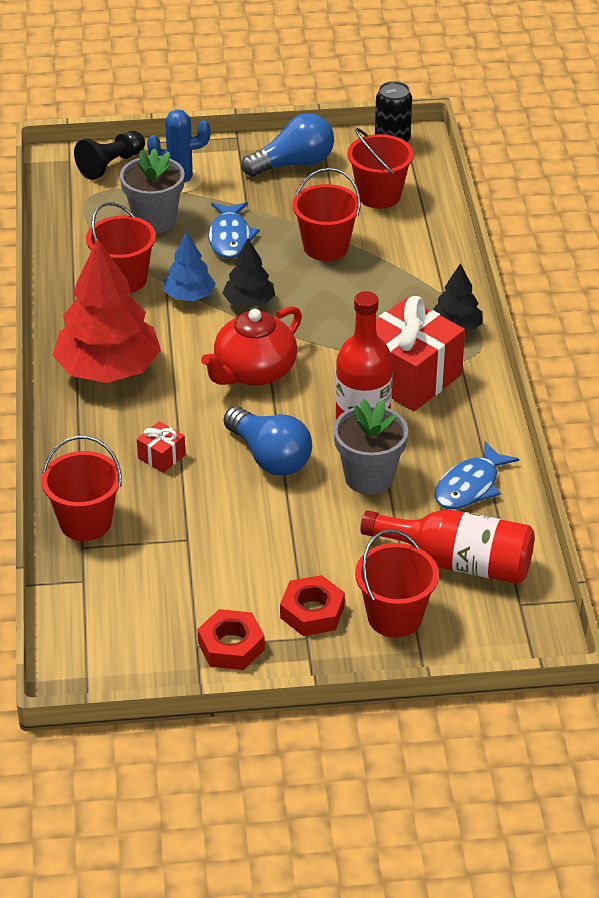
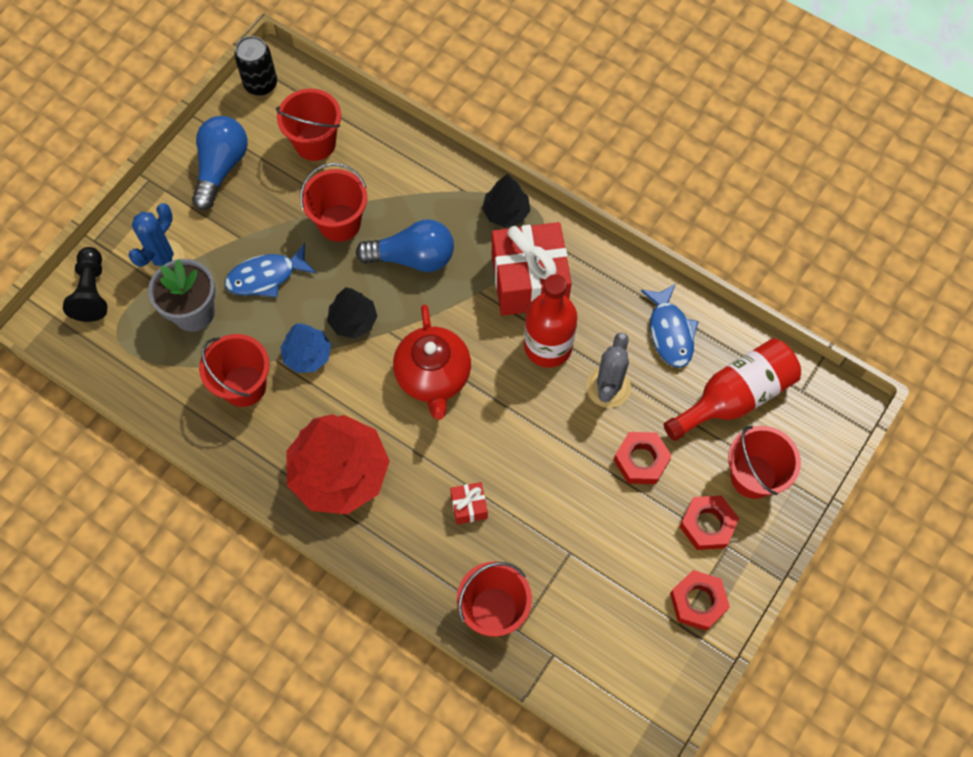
camera: 50 degrees left, 25 degrees up
(230, 237) = (266, 276): blue fish -> blue fish turned 120 degrees clockwise
(269, 457) = (532, 434): blue light bulb -> blue light bulb (412, 257)
(324, 536) = (641, 460): none -> red nut
(369, 477) = (608, 387): grey flower pot -> grey cactus

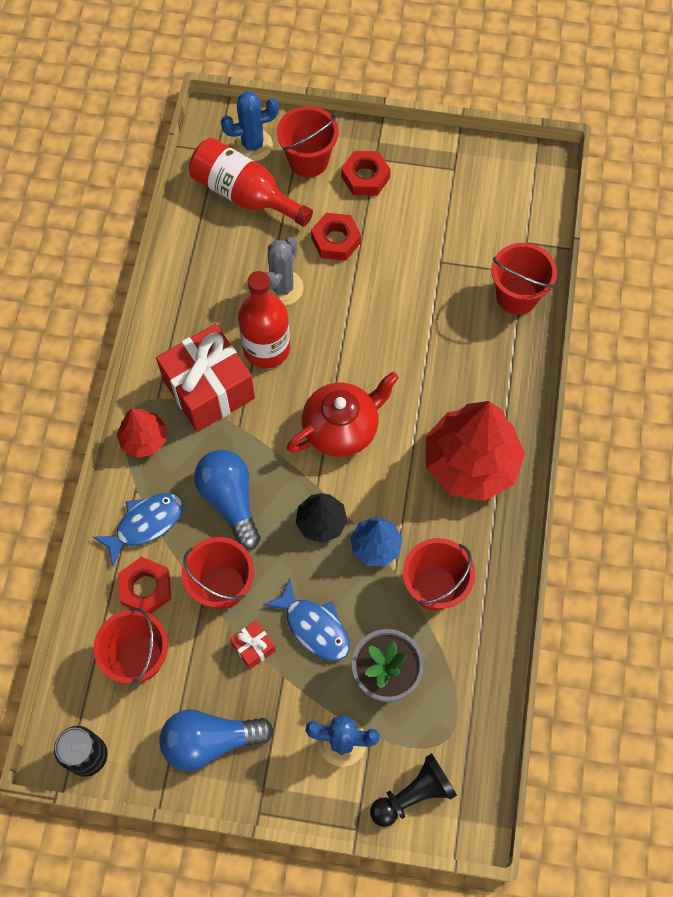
camera: 115 degrees left, 0 degrees up
(469, 506) = (443, 349): red gift -> red gift (253, 647)
(506, 212) = (144, 439): black tree -> red tree
(608, 387) = (282, 288): grey cactus -> grey cactus turned 60 degrees counterclockwise
(670, 332) = (207, 261): blue fish -> blue fish (145, 524)
(698, 602) = (430, 163): red nut -> red nut (145, 588)
(795, 429) = (253, 145): none -> blue cactus

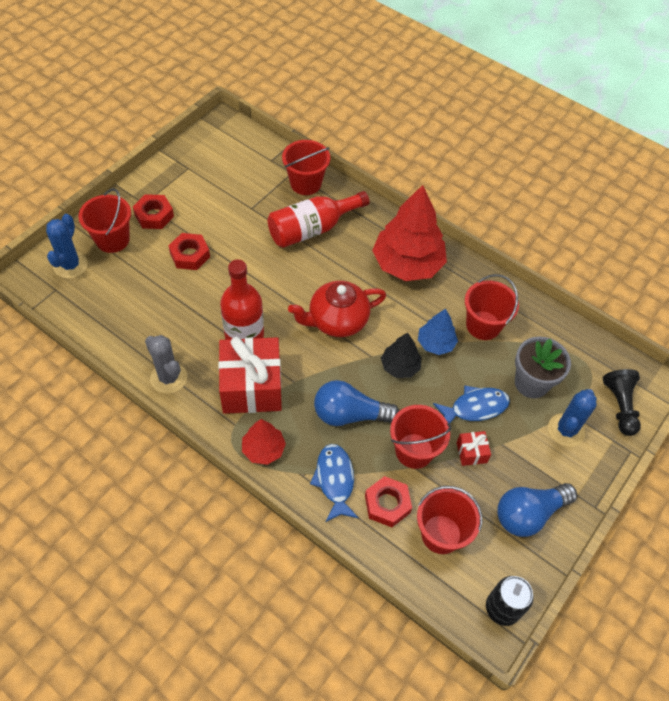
camera: 65 degrees left, 10 degrees down
(210, 741) = (529, 514): blue light bulb -> blue light bulb turned 45 degrees clockwise
(245, 194) = (108, 289): red bottle -> red bottle (312, 229)
(282, 288) = (203, 303): grey cactus -> grey cactus (168, 378)
(342, 428) = (337, 321): red teapot -> red teapot turned 105 degrees counterclockwise

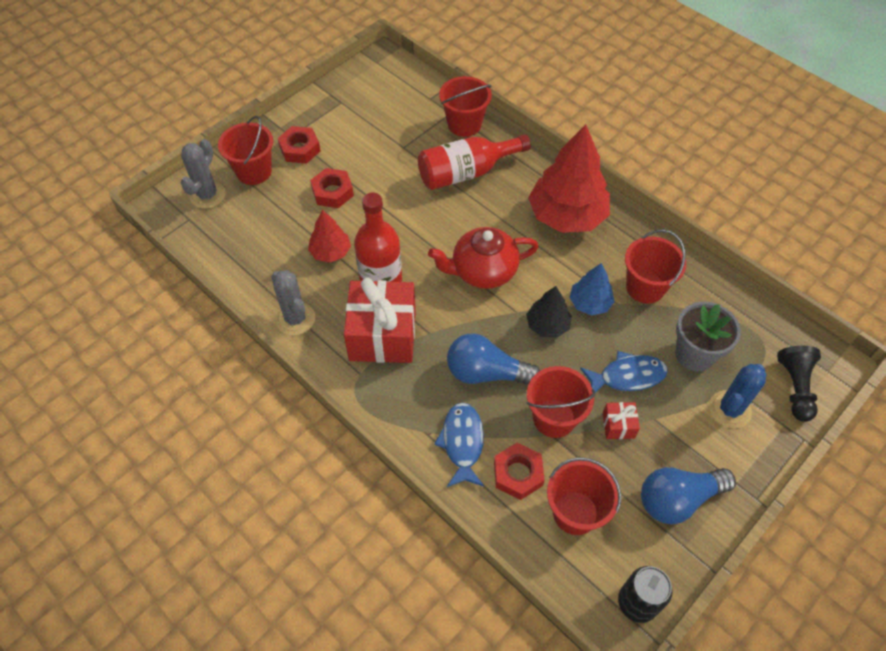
camera: 10 degrees right, 0 degrees up
(70, 265) = (207, 195): blue cactus -> grey cactus
(263, 449) = (388, 403): red tree -> red tree (330, 252)

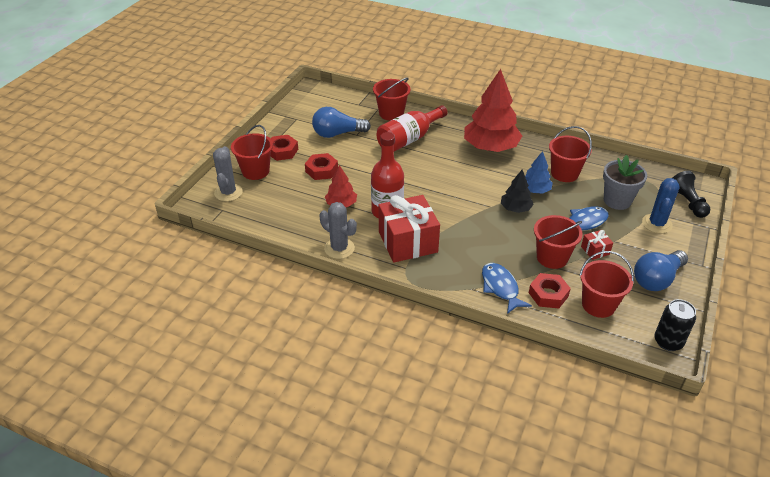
camera: 20 degrees left, 15 degrees down
(483, 271) = (454, 190): red teapot -> none
(486, 373) = (492, 245): blue light bulb -> blue light bulb (337, 134)

